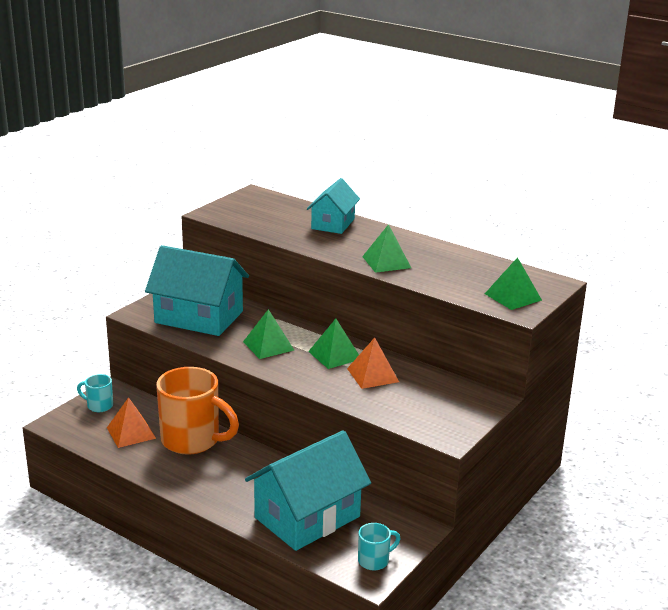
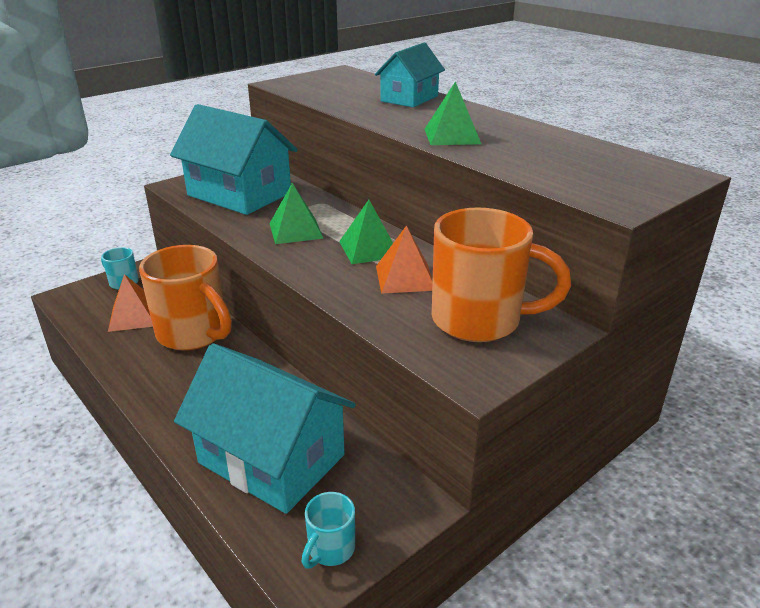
camera: 15 degrees right, 5 degrees up
(307, 517) = (271, 459): turquoise house -> turquoise house turned 60 degrees clockwise
(374, 560) = (330, 549): turquoise mug -> turquoise mug turned 135 degrees clockwise
(437, 400) = (479, 320): none -> orange mug
(513, 297) = (613, 185): green pyramid -> none

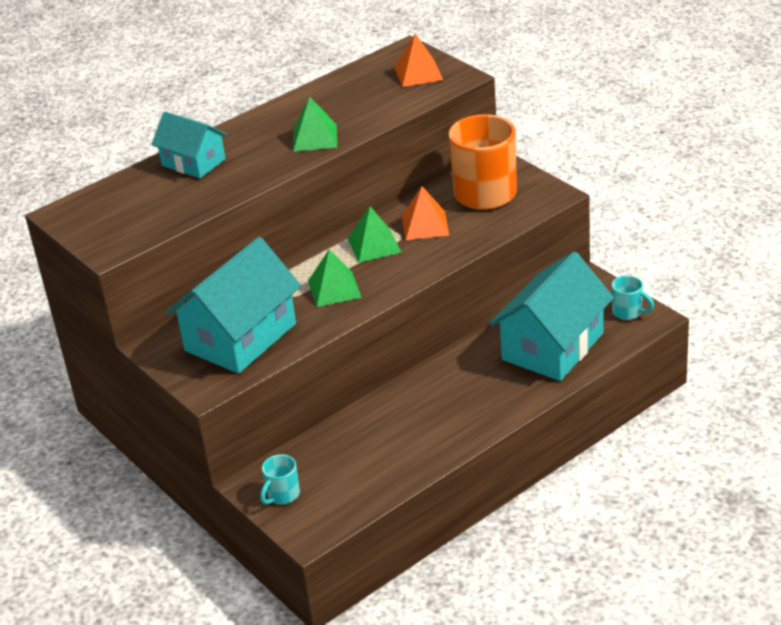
camera: 85 degrees left, 5 degrees up
(134, 316) = (354, 468): orange pyramid -> orange pyramid (418, 73)
(193, 334) = (389, 418): orange mug -> none

